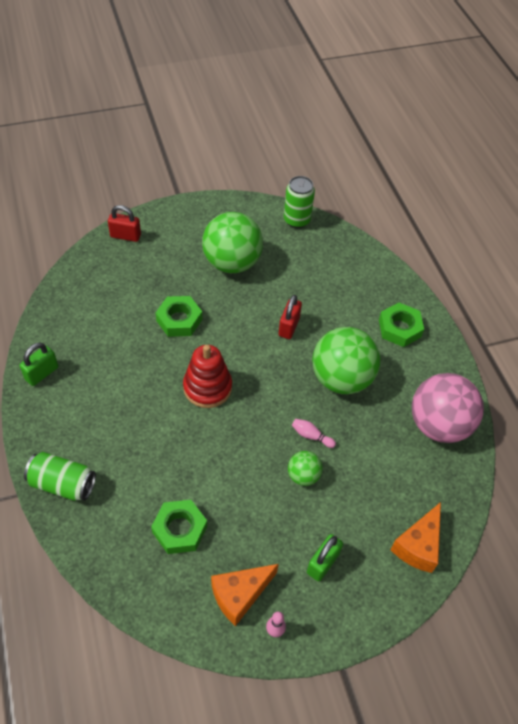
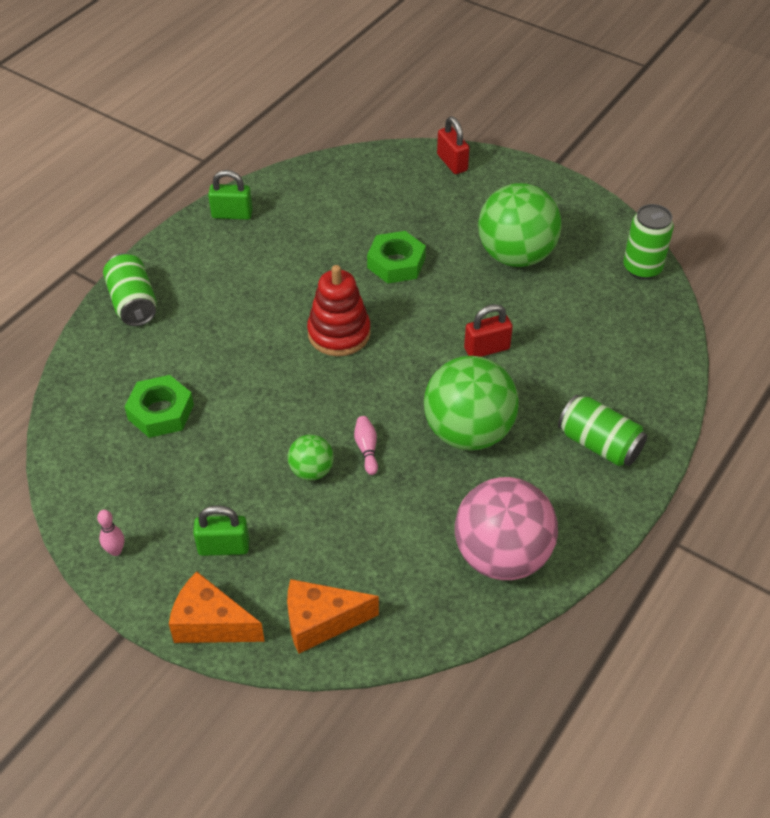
camera: 55 degrees right, 5 degrees down
(240, 595) = (131, 500): orange cheese -> orange cheese (211, 624)
(399, 328) = (599, 444): green nut -> green can

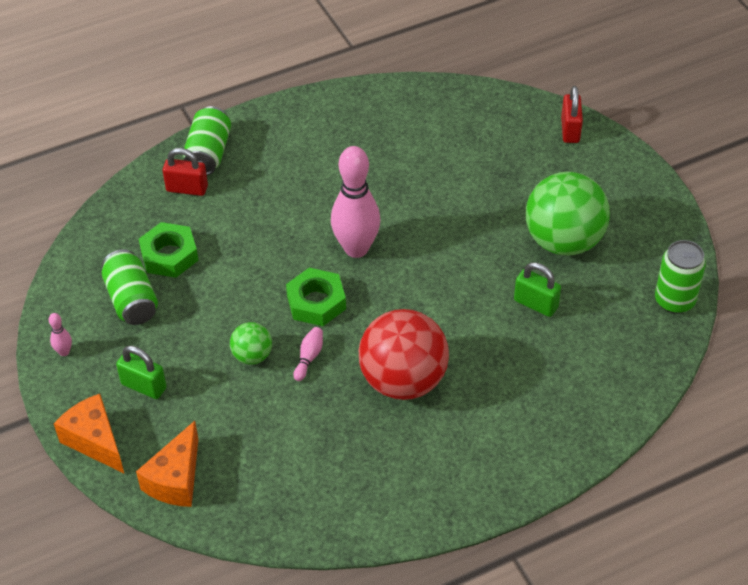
camera: 30 degrees right, 0 degrees up
(232, 214) = (340, 106): green padlock -> green padlock (536, 304)
(321, 622) = (176, 479): orange cheese -> orange cheese turned 90 degrees counterclockwise
(339, 333) = (356, 248): red stacking toy -> pink bowling pin
(396, 263) = (450, 205): green nut -> green nut (316, 302)
(468, 432) = (403, 381): green ball -> red ball
(486, 349) = (473, 315): red padlock -> red padlock (187, 189)
(502, 556) = (354, 496): pink ball -> none
(599, 444) = (509, 442): green can -> green can (132, 300)

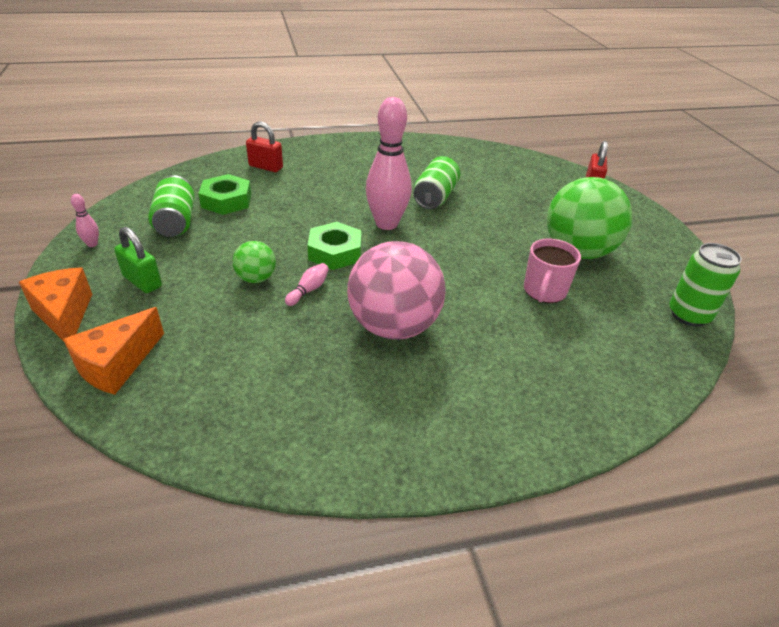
camera: 10 degrees right, 10 degrees down
(208, 153) = (294, 152): green can -> green can (435, 197)
(403, 381) = (393, 326): red ball -> pink ball
(536, 304) = (544, 291): green padlock -> pink mug

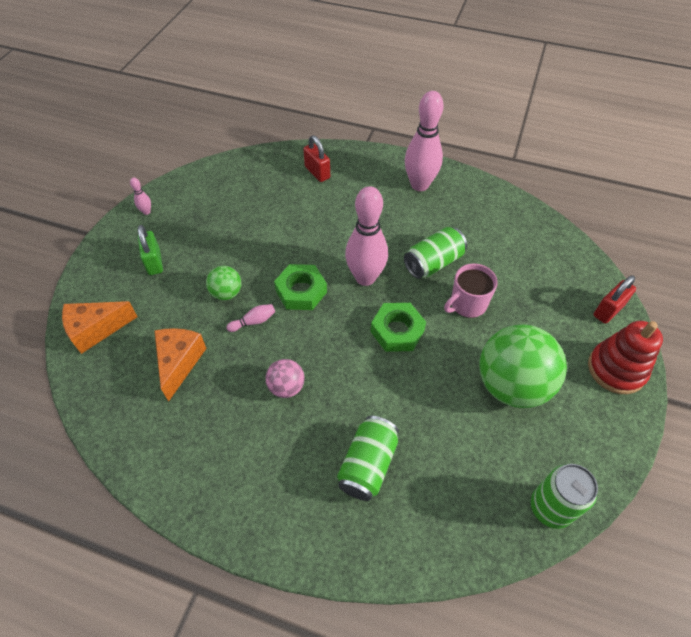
camera: 35 degrees right, 15 degrees up
(64, 314) = (94, 271): orange cheese -> orange cheese (179, 362)
(176, 222) = (212, 210): green can -> green can (368, 465)
(226, 200) = (261, 201): green nut -> green nut (397, 331)
(371, 152) = (419, 185): none -> pink bowling pin
(393, 326) = (286, 387): pink ball -> pink ball, size x0.48
(544, 291) = (437, 413): pink mug -> pink mug (467, 304)
(634, 216) = (616, 369): none -> red stacking toy

